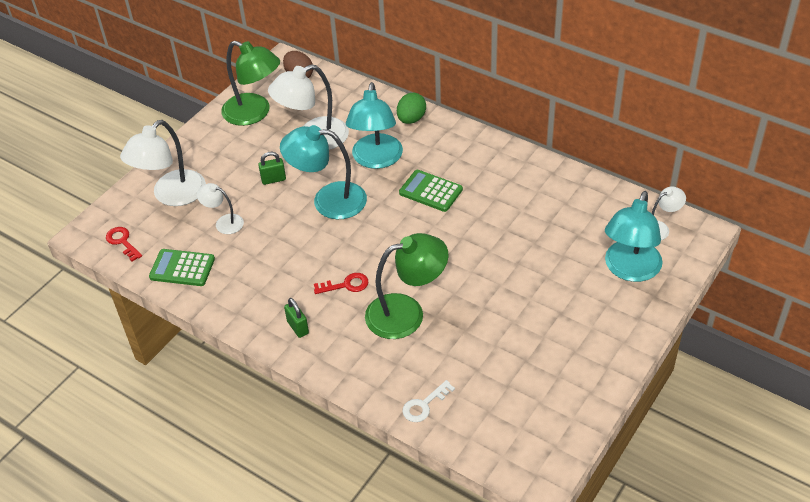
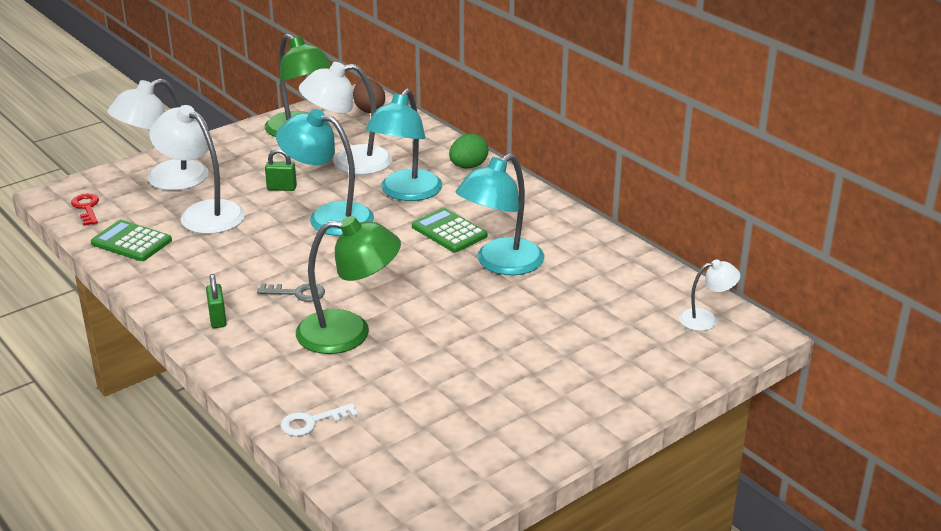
camera: 15 degrees right, 15 degrees down
(224, 222) = (203, 213): white lamp -> white lamp, size x1.90
(346, 285) = (297, 293): red key -> grey key
(629, 270) = (644, 350): turquoise lamp -> turquoise lamp (500, 264)

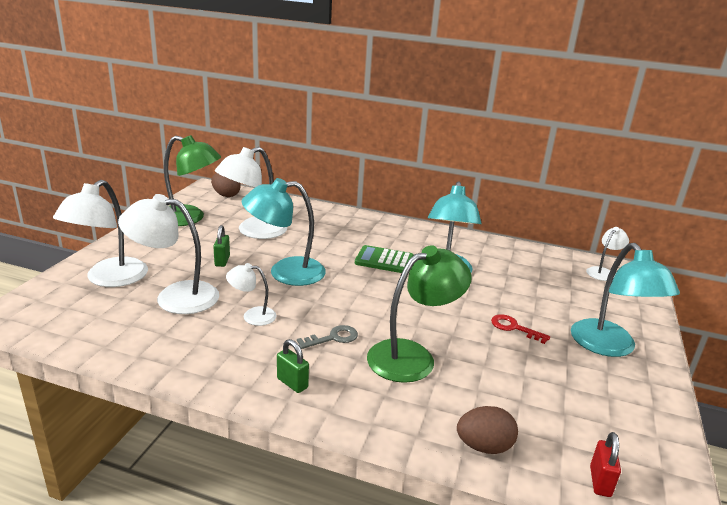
camera: 35 degrees left, 5 degrees down
(87, 208) = (50, 322): red key -> red key (514, 328)
(131, 242) = (131, 340): green calculator -> none
(249, 251) = (252, 316): none -> white lamp
(282, 188) = (222, 261): green padlock -> green padlock turned 60 degrees counterclockwise
(312, 422) = (484, 446): white key -> brown egg
(373, 483) = (600, 481): none -> red padlock
(405, 193) = (321, 242): turquoise lamp -> turquoise lamp (609, 347)
(468, 166) = (341, 216): green egg -> none

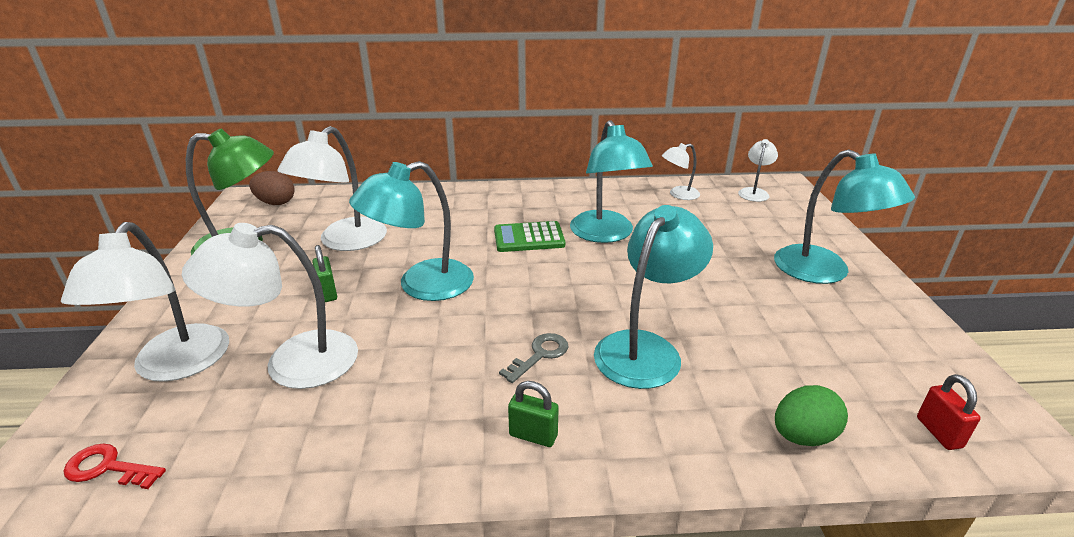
camera: 20 degrees left, 5 degrees up
(252, 316) = (418, 357): white lamp -> white lamp (678, 194)
(412, 356) = (645, 348): green lamp -> turquoise lamp
(484, 446) = (803, 436): brown egg -> green egg
(514, 328) = (722, 279): red key -> red key (108, 468)

